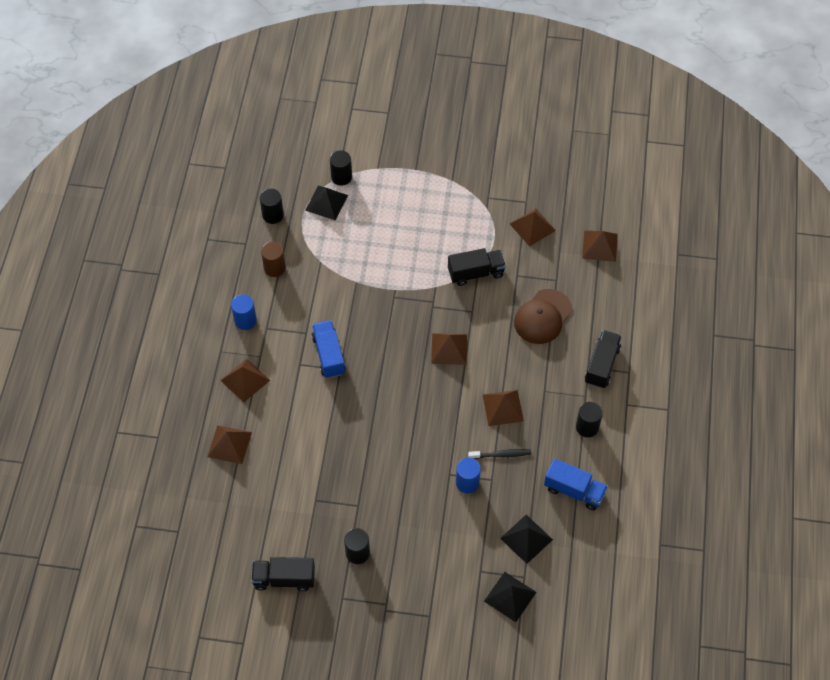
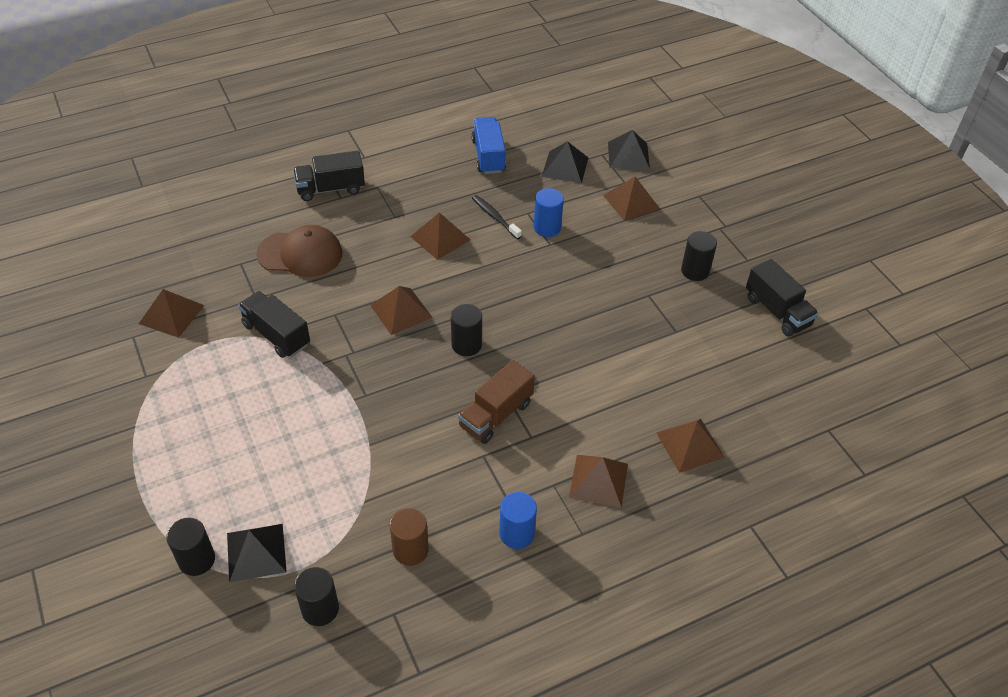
camera: 125 degrees left, 10 degrees down
(329, 355) = (496, 415): blue truck -> brown truck
(587, 427) = (412, 172): black cylinder -> black cylinder (466, 345)
(599, 246) = (167, 247): brown pyramid -> brown pyramid (631, 202)

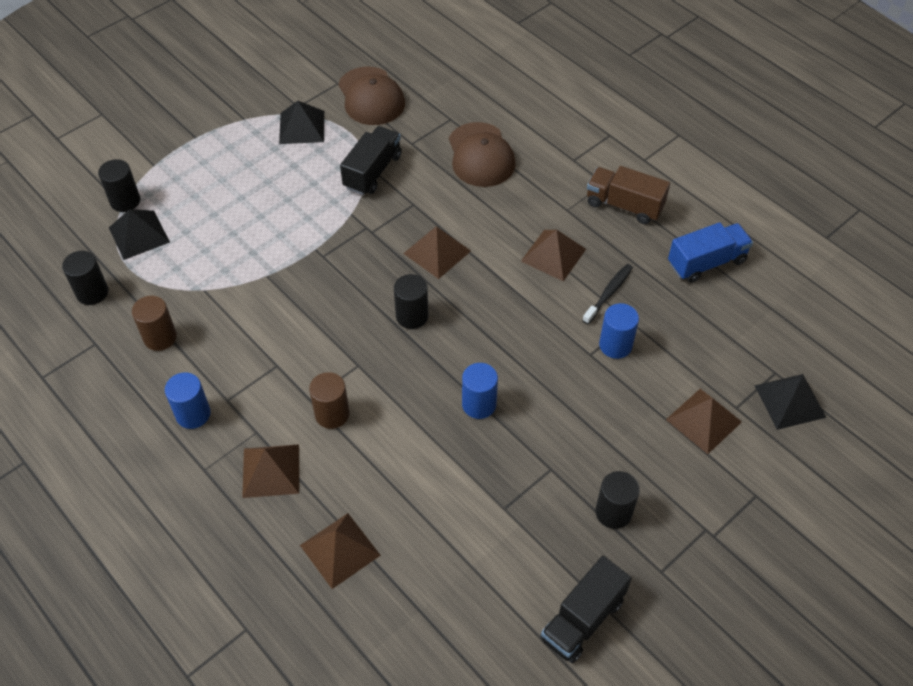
camera: 75 degrees right, 5 degrees up
(171, 314) = (371, 97): brown pyramid -> brown cap
(330, 189) = (582, 149): black truck -> none
(496, 415) = (329, 363): brown truck -> brown truck (624, 205)
(552, 424) = (332, 414): none -> brown cylinder
(565, 167) = (729, 339): black pyramid -> black pyramid (302, 127)
(575, 322) = (479, 404): none -> blue cylinder

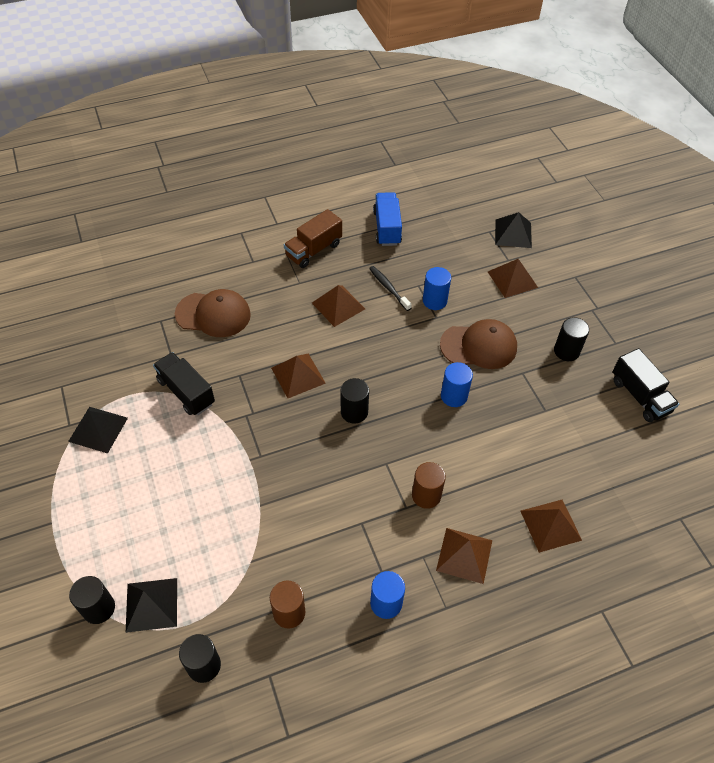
camera: 70 degrees left, 0 degrees up
(371, 97) = (96, 366): brown cap -> brown cap (479, 346)

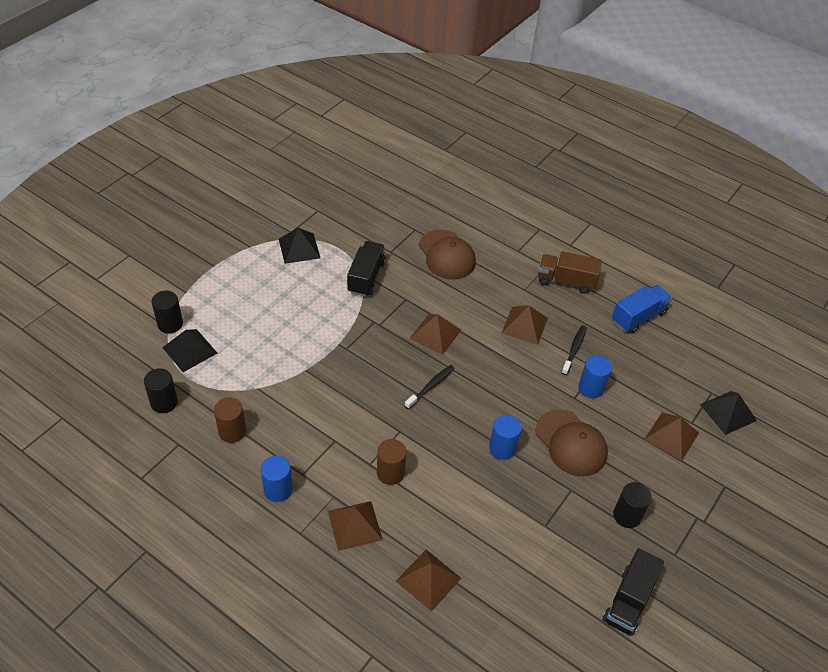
camera: 55 degrees right, 5 degrees down
(354, 412) = (430, 387): black cylinder -> black toothbrush

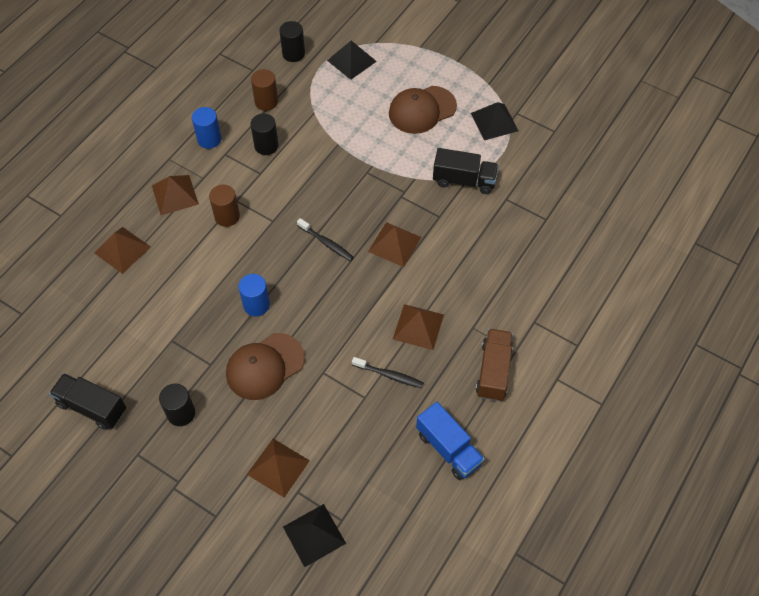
camera: 90 degrees right, 10 degrees up
(170, 324) = (379, 43): black cylinder -> black cylinder (266, 146)
(447, 255) = (511, 250): brown cap -> brown cap (422, 110)
(591, 388) = (337, 389): blue cylinder -> none

